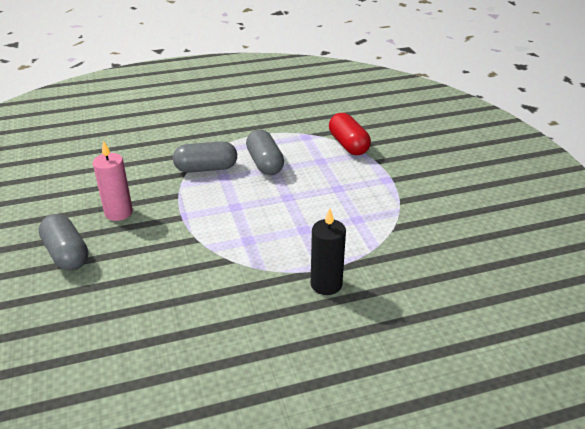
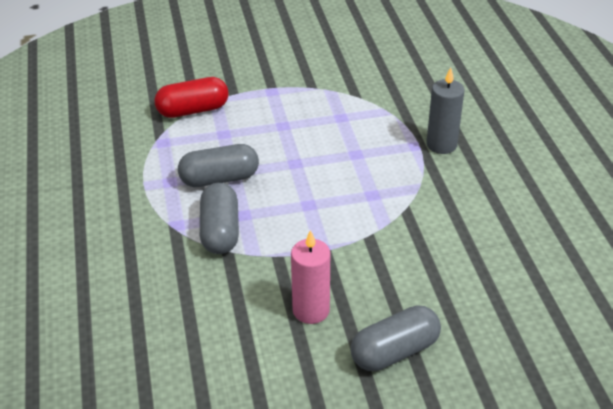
camera: 85 degrees left, 5 degrees up
(326, 284) = (441, 144): black candle -> grey candle

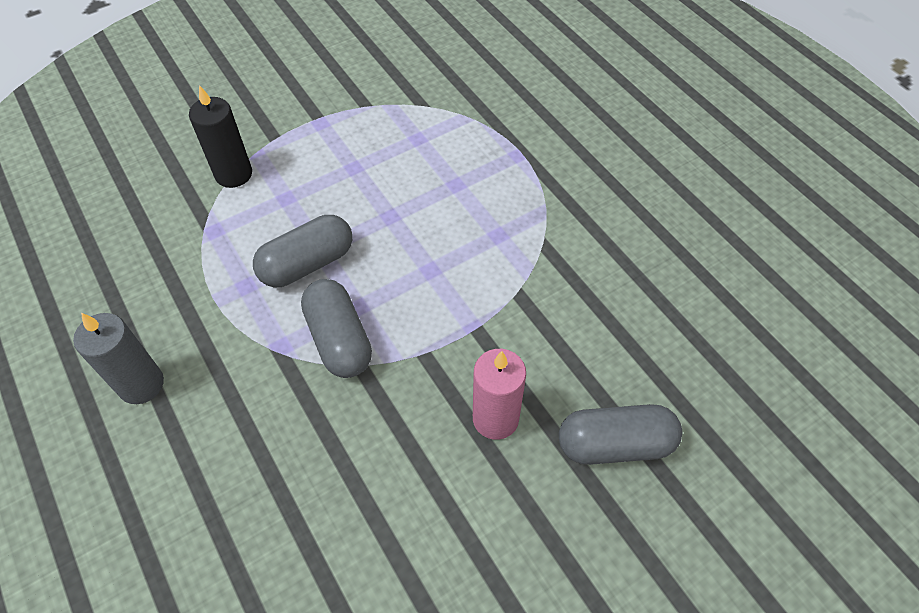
camera: 20 degrees left, 15 degrees up
(193, 110) = (233, 174): red capsule -> black candle
(394, 351) = (615, 444): grey capsule -> grey capsule turned 45 degrees clockwise
(441, 144) = (546, 146): grey candle -> grey candle (141, 384)

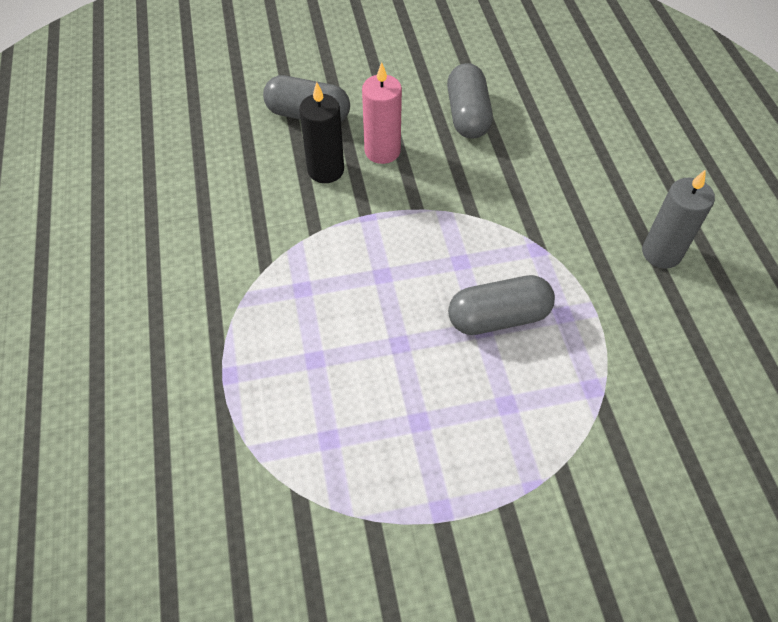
camera: 160 degrees left, 0 degrees up
(233, 174) = (564, 460): black candle -> black candle (326, 170)
(339, 339) = (484, 239): grey capsule -> grey capsule (467, 115)

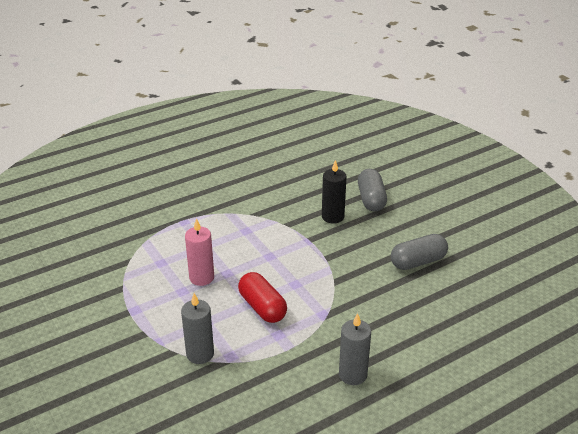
camera: 70 degrees right, 20 degrees down
(382, 151) = (362, 234): pink candle -> pink candle (201, 277)
(498, 317) = (262, 307): grey capsule -> red capsule
(578, 429) = (200, 354): none -> grey candle

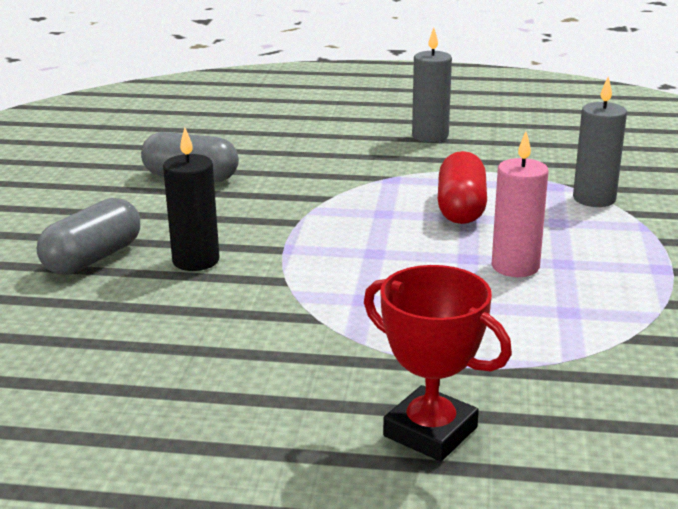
camera: 140 degrees left, 10 degrees down
(172, 194) = (430, 431): none -> red trophy

